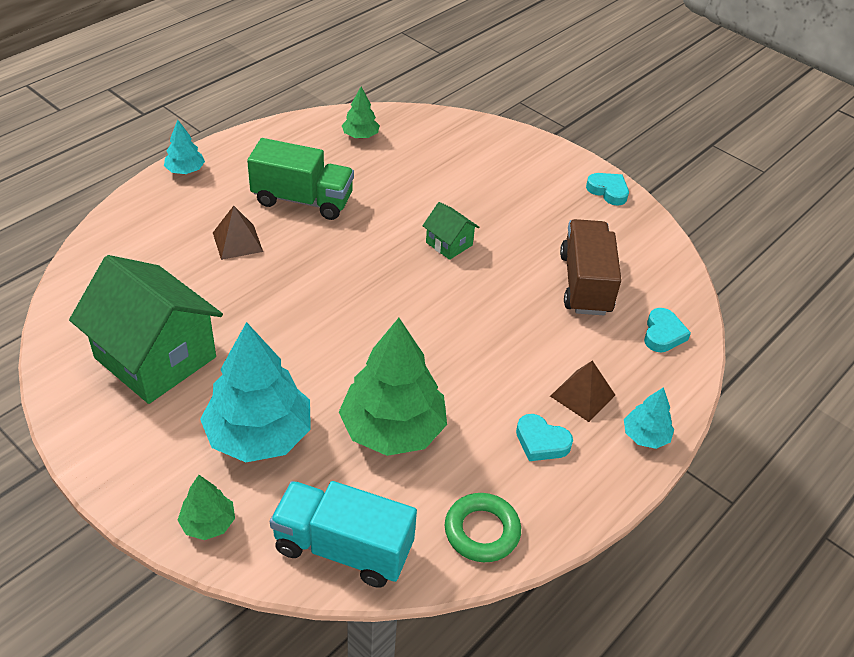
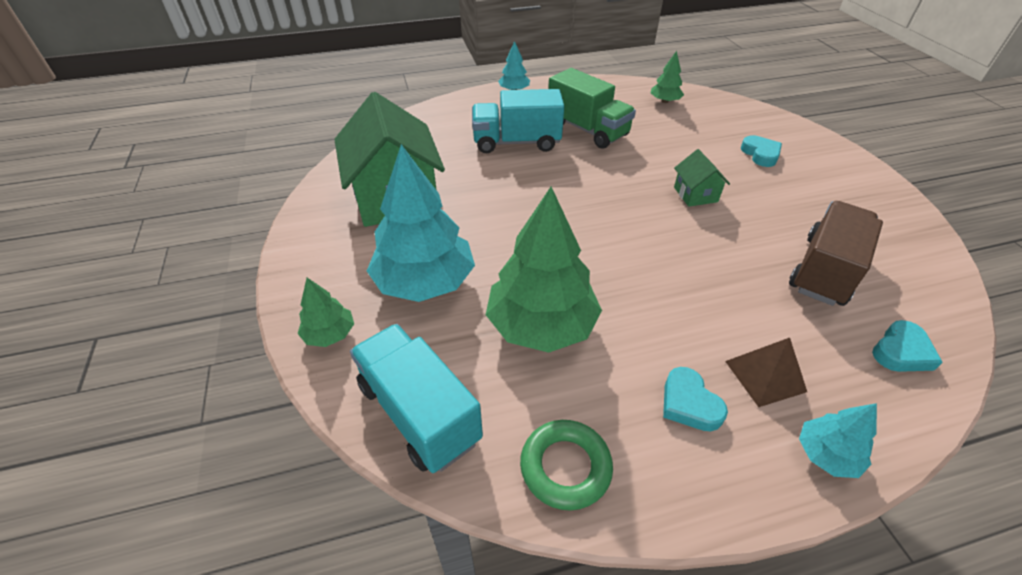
camera: 35 degrees right, 0 degrees up
(237, 242) = (516, 142): brown pyramid -> turquoise truck
(608, 191) = (891, 200): turquoise heart -> turquoise heart (760, 154)

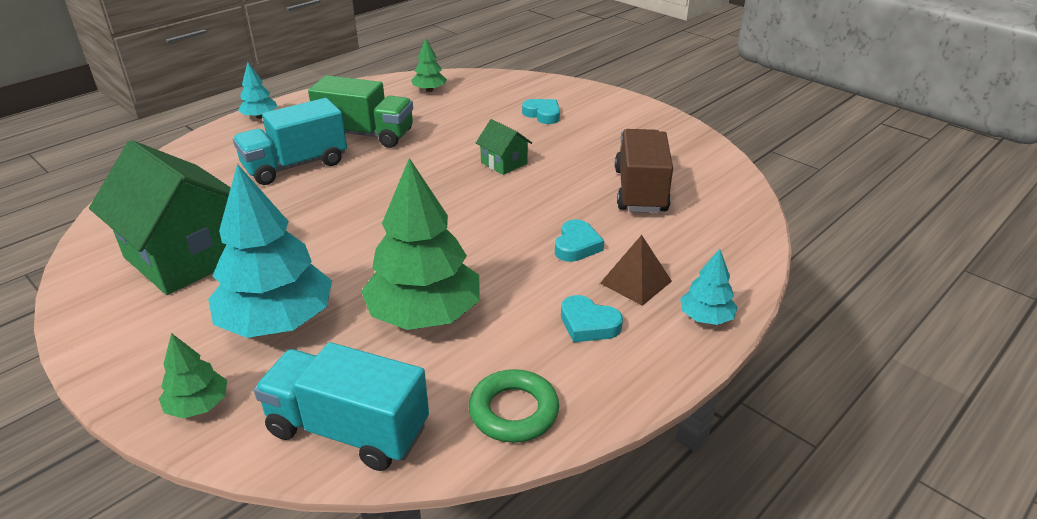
camera: 30 degrees left, 10 degrees down
(901, 352) = (722, 229): turquoise heart -> turquoise heart (576, 245)

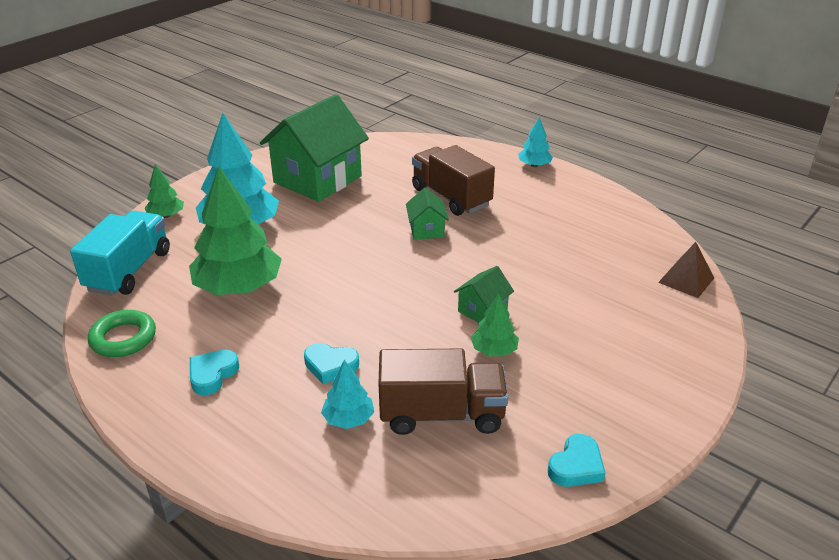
camera: 85 degrees right, 0 degrees up
(295, 165) = (451, 197): turquoise truck -> brown truck
(355, 183) = (426, 230): none -> green house
(366, 135) = (518, 222): green truck -> none
(429, 90) = (637, 246): green tree -> green tree (494, 350)
(543, 114) = (610, 332): turquoise heart -> turquoise heart (576, 466)
(635, 282) = (269, 406): brown pyramid -> brown pyramid (686, 280)
(706, 317) = (209, 454): turquoise tree -> turquoise tree (348, 419)

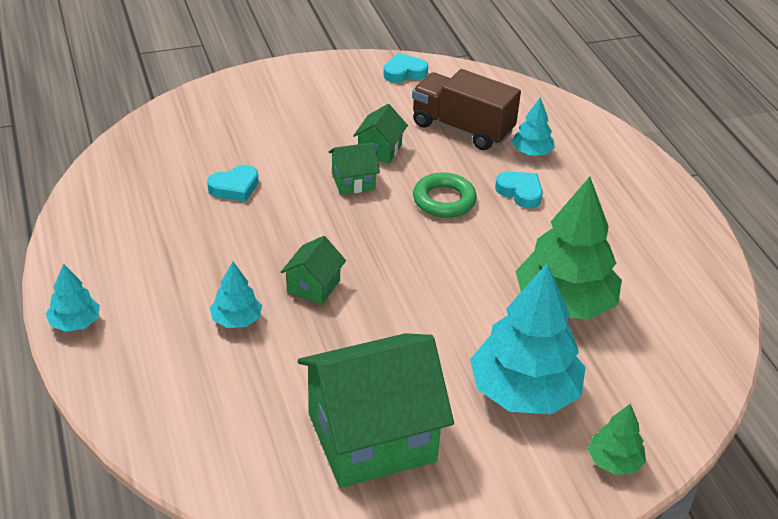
camera: 150 degrees left, 5 degrees up
(123, 338) = (699, 294): green ring -> green ring (444, 200)
(129, 271) = (681, 381): turquoise truck -> none
(212, 375) = (624, 225): turquoise heart -> turquoise heart (234, 187)
(451, 197) = (236, 320): brown truck -> turquoise tree
(494, 350) = (379, 150): green tree -> green house
(686, 280) = (151, 132): brown pyramid -> none

